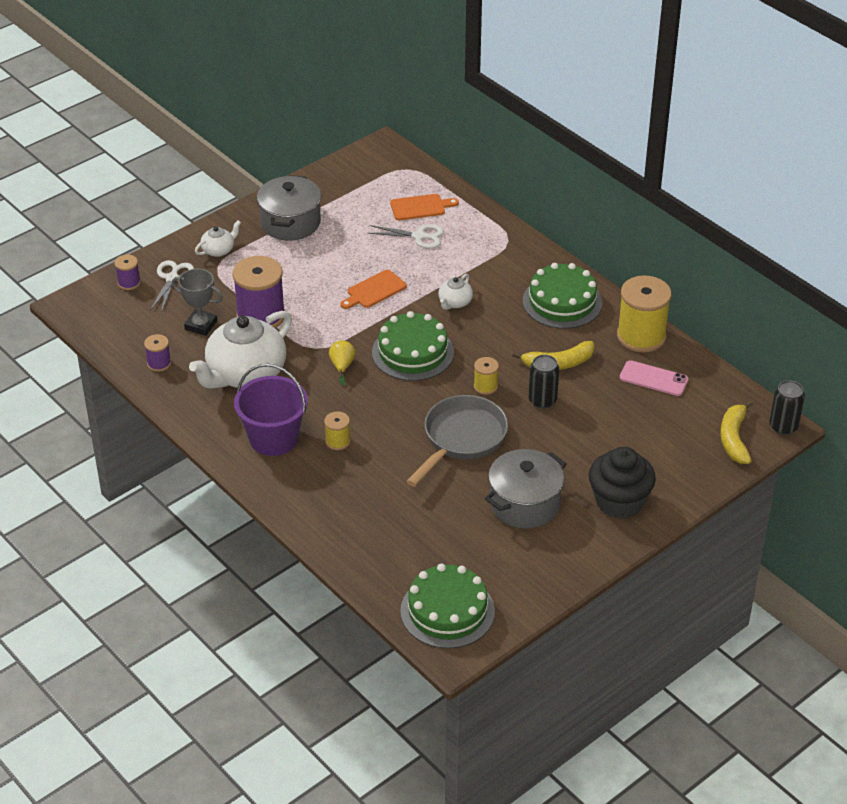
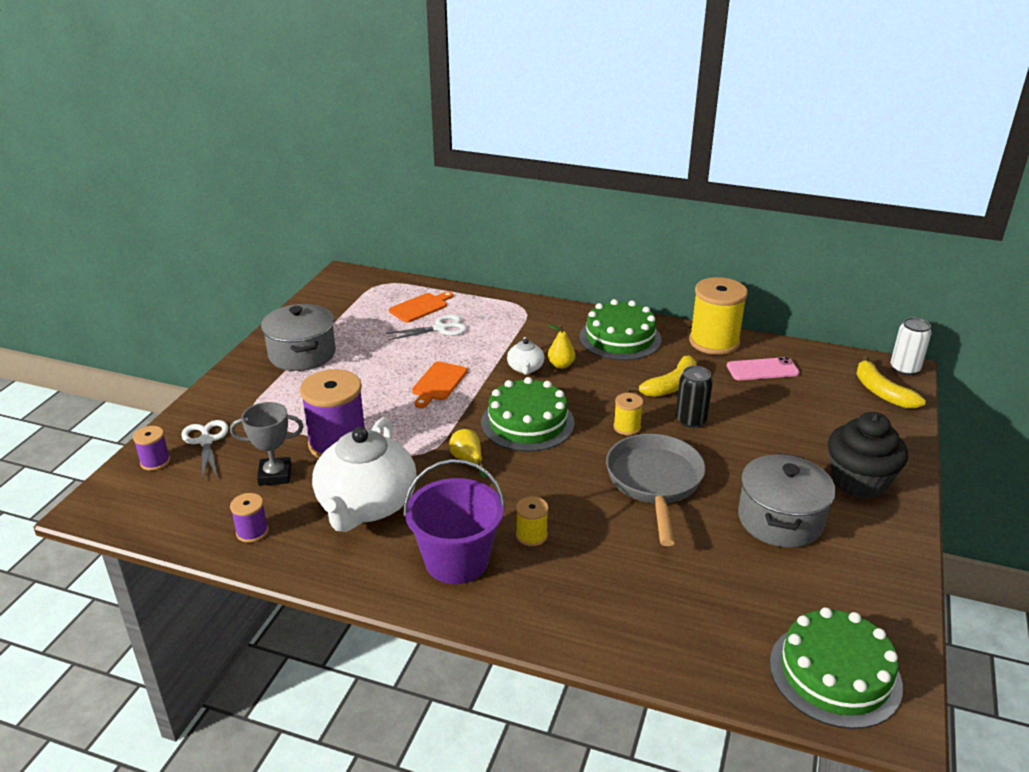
camera: 30 degrees left, 10 degrees down
(219, 250) = (242, 399): white teapot -> none
(487, 310) = (561, 365): none -> yellow pear
(783, 426) = (904, 369): black can -> white can

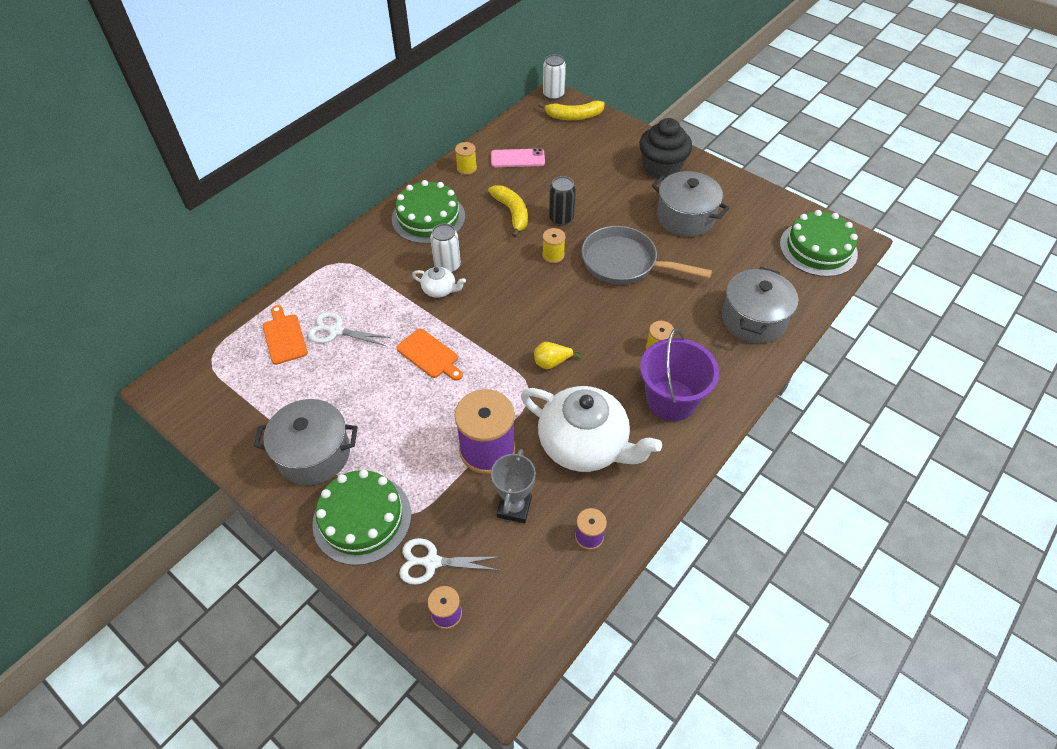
camera: 70 degrees left, 20 degrees up
(440, 328) = (335, 331): white scissors -> white scissors turned 75 degrees counterclockwise
(527, 422) = (519, 311): green cake -> green cake (362, 518)
(561, 365) = (447, 266): yellow pear -> white can
(634, 617) = (753, 319): none -> grey pot
(714, 342) = (466, 168): yellow spool -> yellow spool, size x0.48
(762, 369) = (517, 158): pink phone -> pink phone turned 75 degrees clockwise

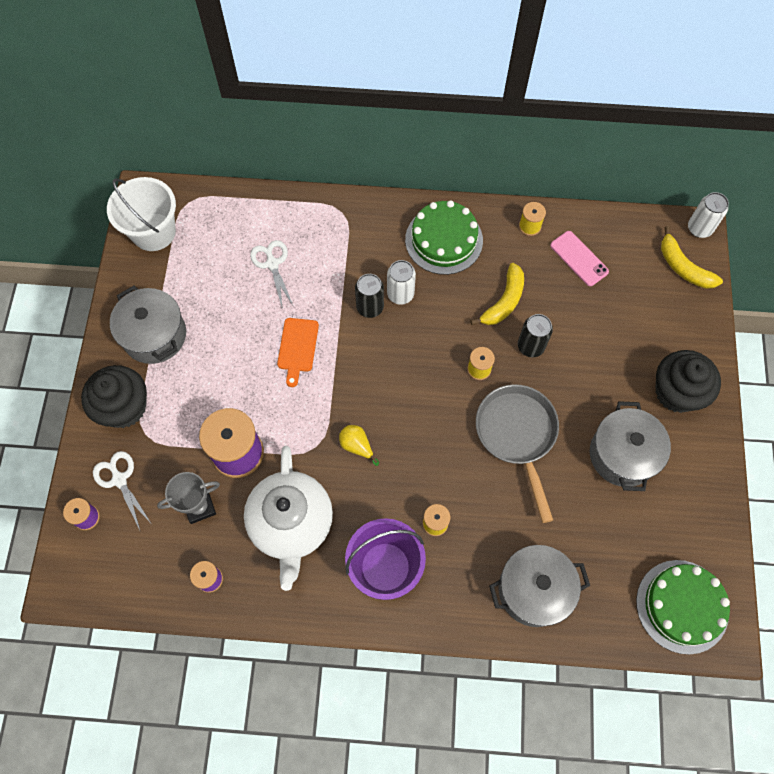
camera: 55 degrees right, 15 degrees up
(210, 399) = (154, 232): none -> white bucket
(284, 337) = (241, 233): orange cutting board -> none
(362, 518) = (124, 407): green cake -> black cupcake
(440, 290) = (370, 307): white teapot -> black can

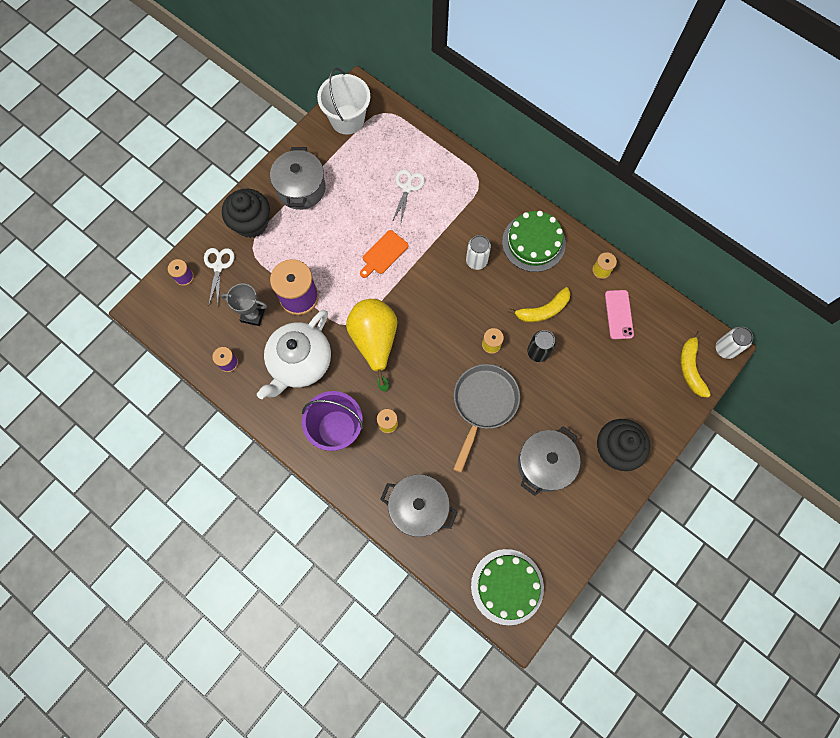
camera: 35 degrees right, 5 degrees up
(357, 446) = (375, 341): yellow pear -> yellow pear, size x2.34
(370, 307) = (450, 257): black can -> none

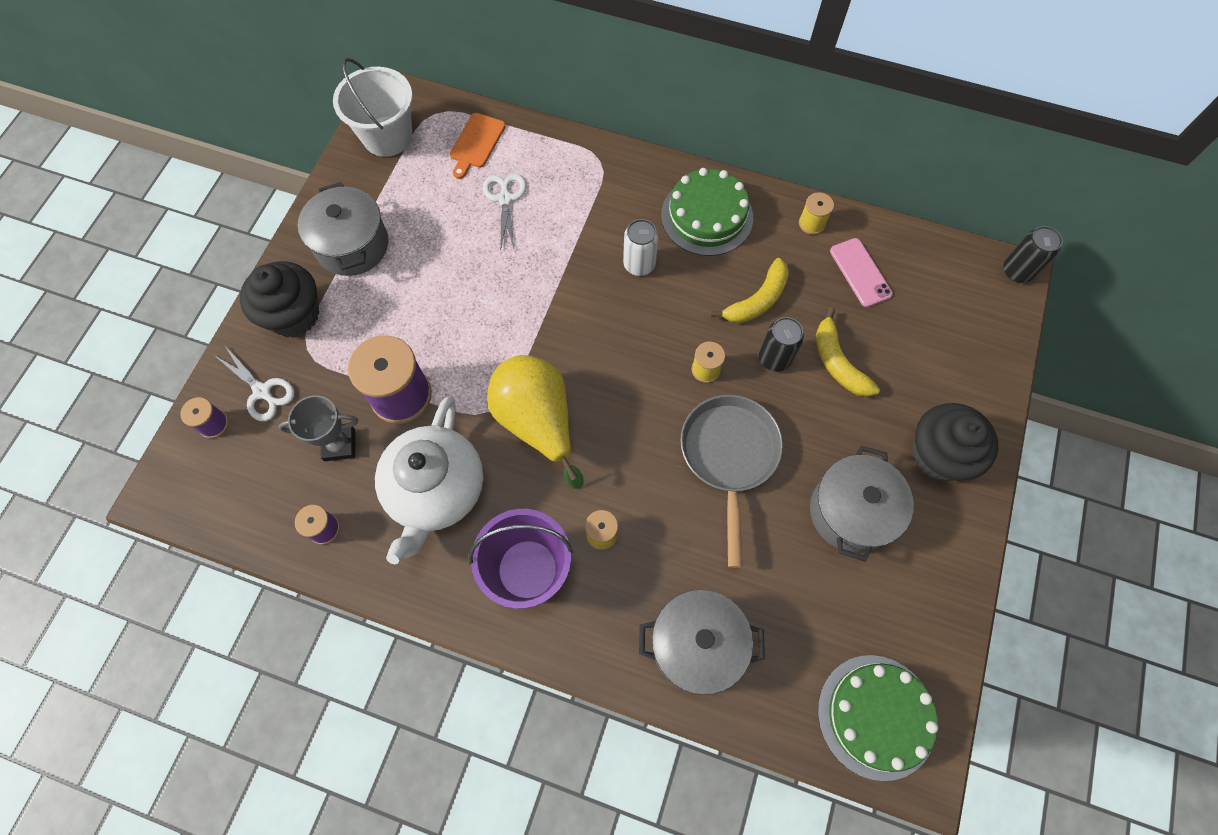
camera: 20 degrees left, 5 degrees down
(218, 266) = (262, 391): white scissors -> white scissors turned 150 degrees clockwise
(383, 254) = (504, 296): orange cutting board -> orange cutting board (476, 143)
(690, 368) = (985, 311): yellow banana -> yellow banana (837, 362)
(725, 349) = (1017, 271): white can -> black can

